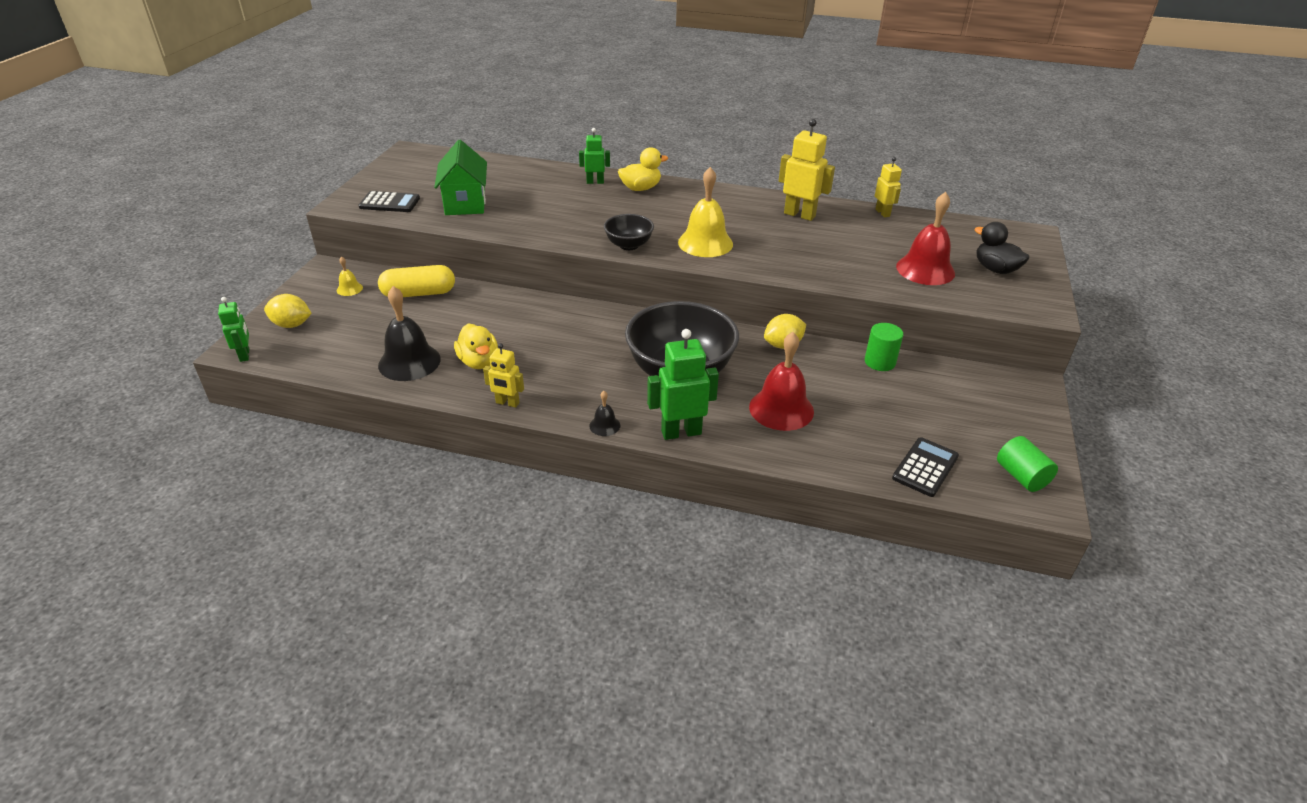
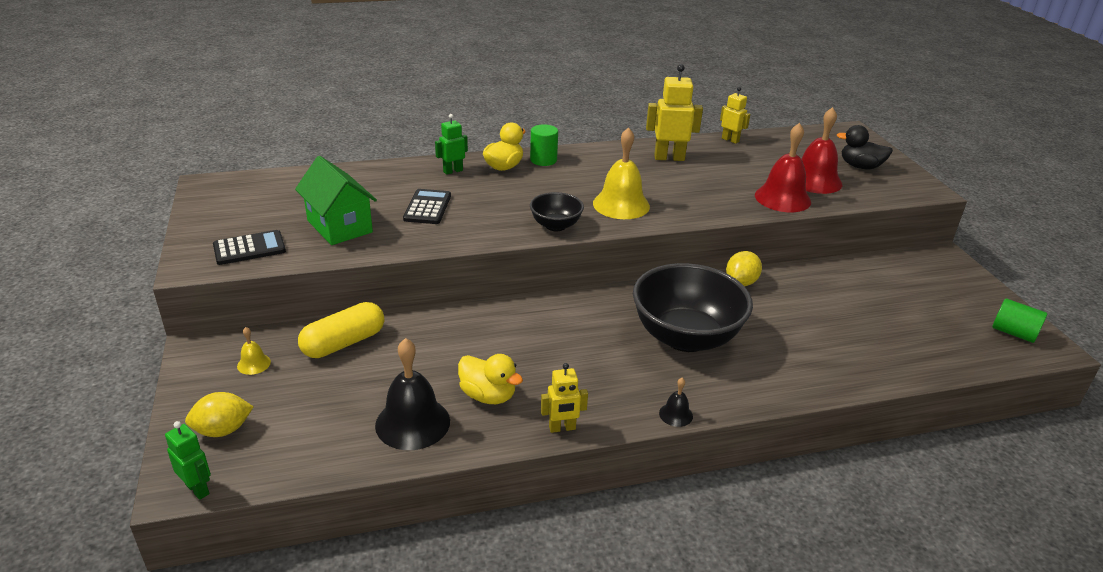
camera: 30 degrees left, 5 degrees down
(681, 432) = (746, 394): green robot -> none
(781, 409) = (800, 341): red bell -> red bell (782, 198)
(880, 362) = (826, 272): green cylinder -> green cylinder (543, 160)
(925, 467) = (949, 351): black calculator -> black calculator (427, 207)

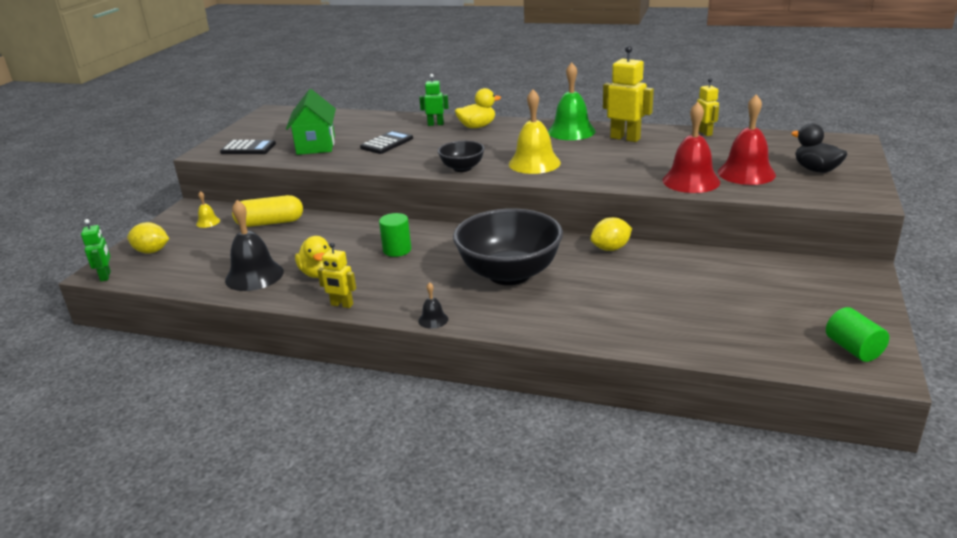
camera: 35 degrees right, 5 degrees down
(543, 160) = (514, 126): green cylinder -> green cylinder (397, 250)
(609, 157) = (571, 131): none -> green bell

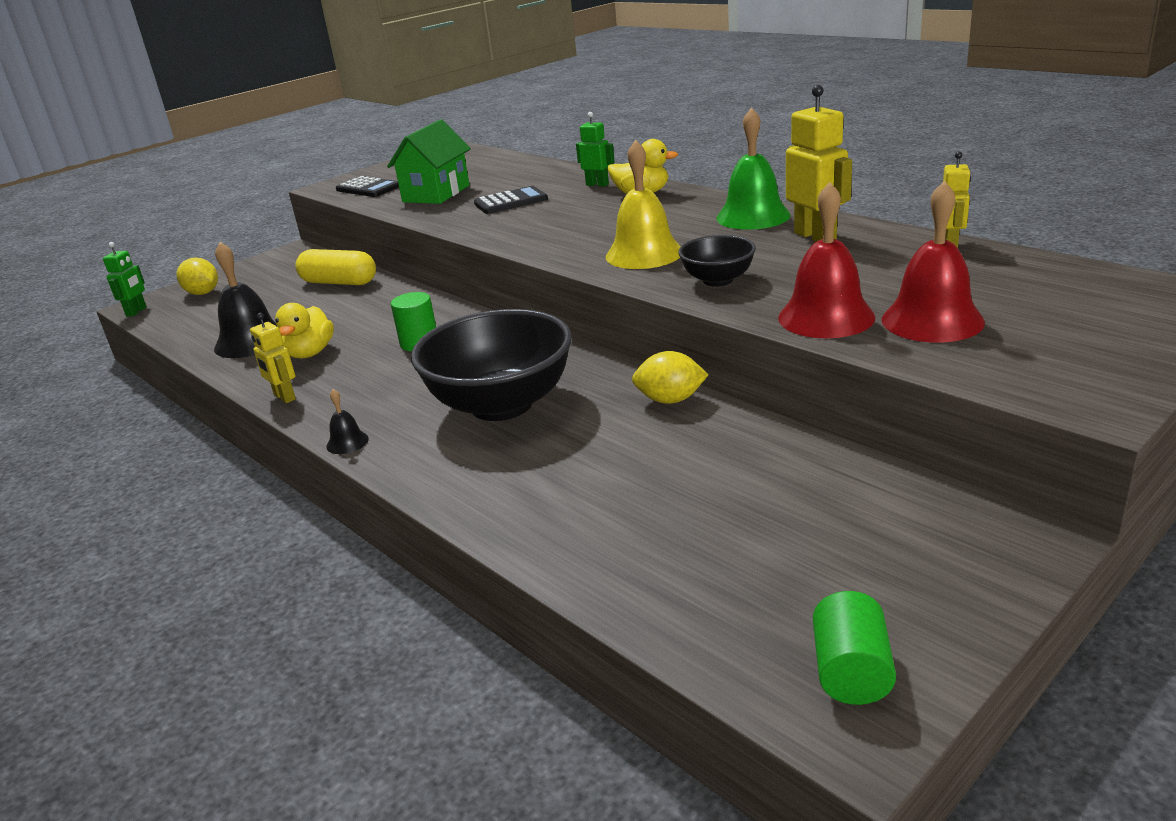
camera: 30 degrees right, 0 degrees up
(208, 222) = (287, 270): yellow bell -> none
(462, 168) = (549, 246): black bowl -> black bowl (718, 280)
(816, 170) = (1065, 336): black duck -> none

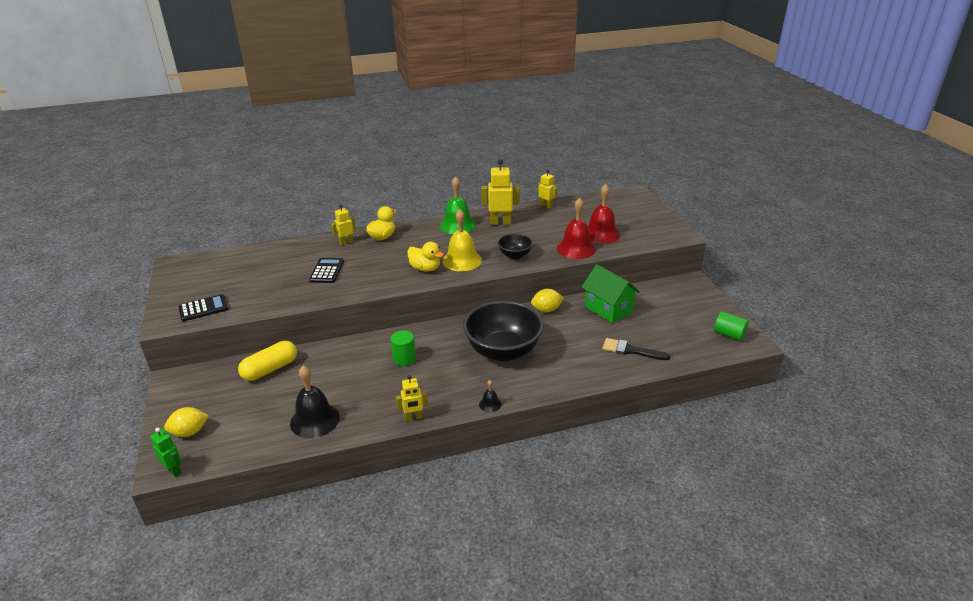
camera: 65 degrees left, 5 degrees up
(310, 353) = (366, 399): yellow duck -> yellow duck (425, 268)
(436, 194) = (265, 289): green house -> green house (608, 309)
(597, 185) = (346, 242): green robot -> yellow robot
(624, 534) = (631, 350): none -> black brush
(670, 400) = (546, 310): yellow lemon -> yellow lemon turned 45 degrees clockwise

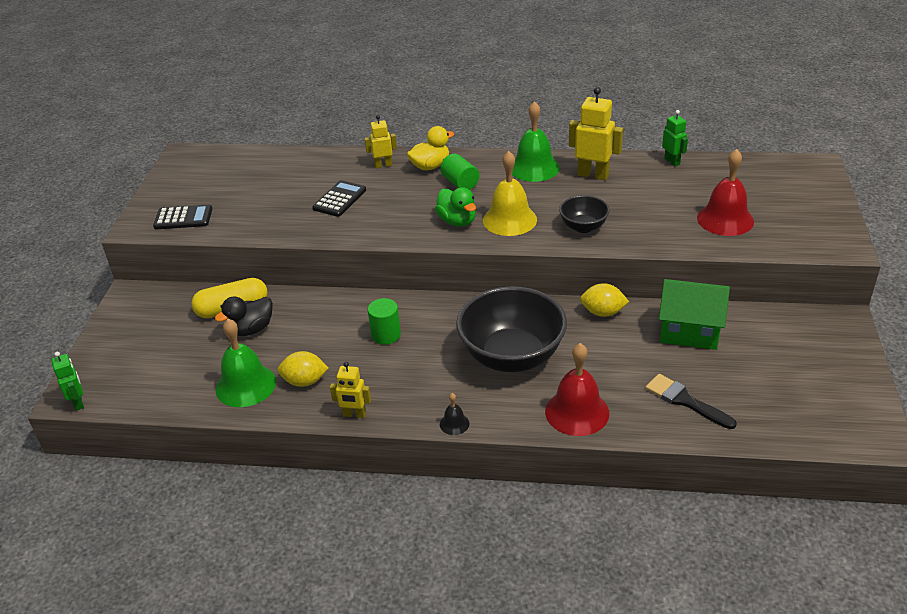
camera: 25 degrees right, 5 degrees up
(189, 432) = (115, 362): yellow lemon -> yellow lemon (305, 381)
(295, 380) = (251, 329): none -> black duck
(314, 420) = (245, 385): black bell -> green bell
(425, 268) = (457, 221): yellow duck -> green duck
(546, 206) = (672, 161): yellow robot -> green robot
(576, 248) = (674, 234): red bell -> red bell (577, 412)
(608, 309) = (689, 332): green house -> green house turned 60 degrees counterclockwise
(729, 334) = (849, 415): green cylinder -> green cylinder (460, 183)

